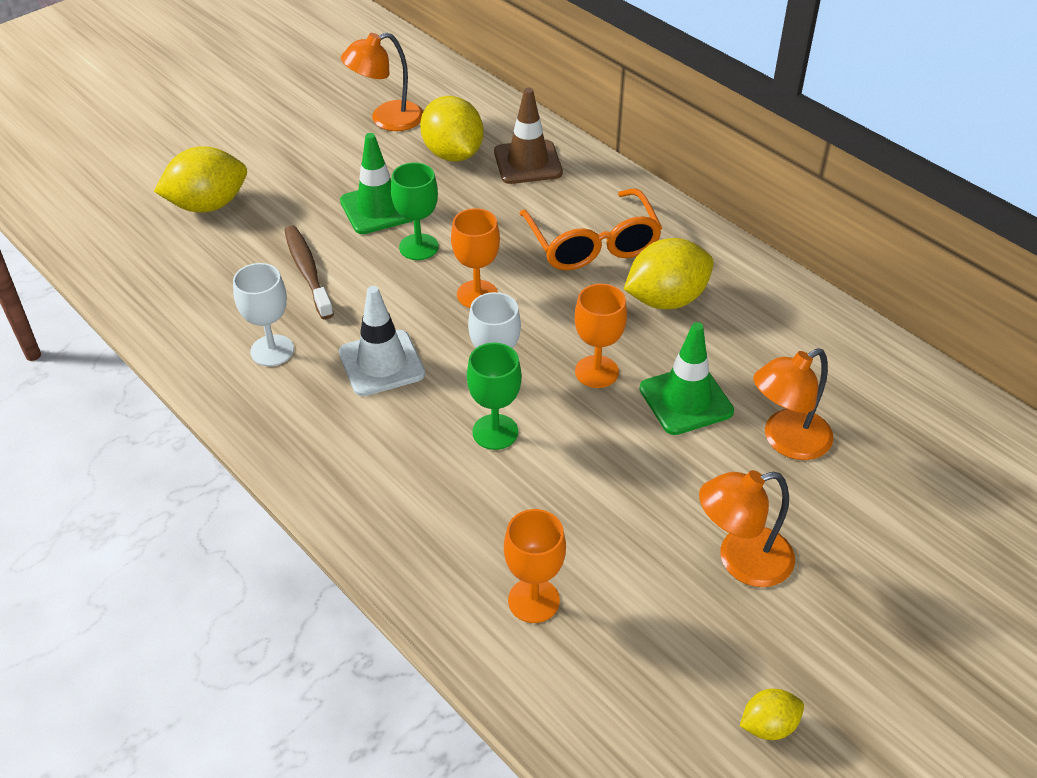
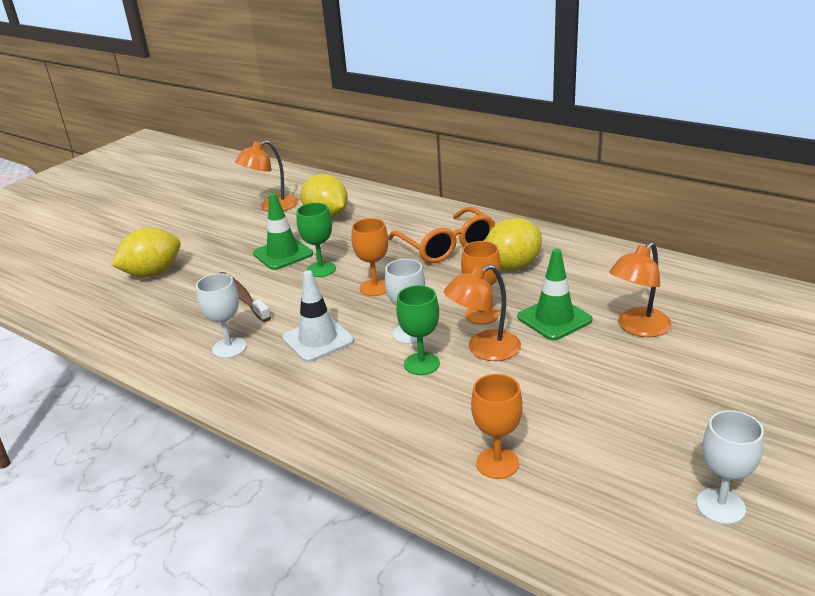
camera: 10 degrees left, 15 degrees down
(528, 162) = (382, 212): brown traffic cone -> none
(741, 560) = (643, 405): orange lamp -> orange lamp (484, 350)
(768, 725) = (720, 506): yellow lemon -> white goblet

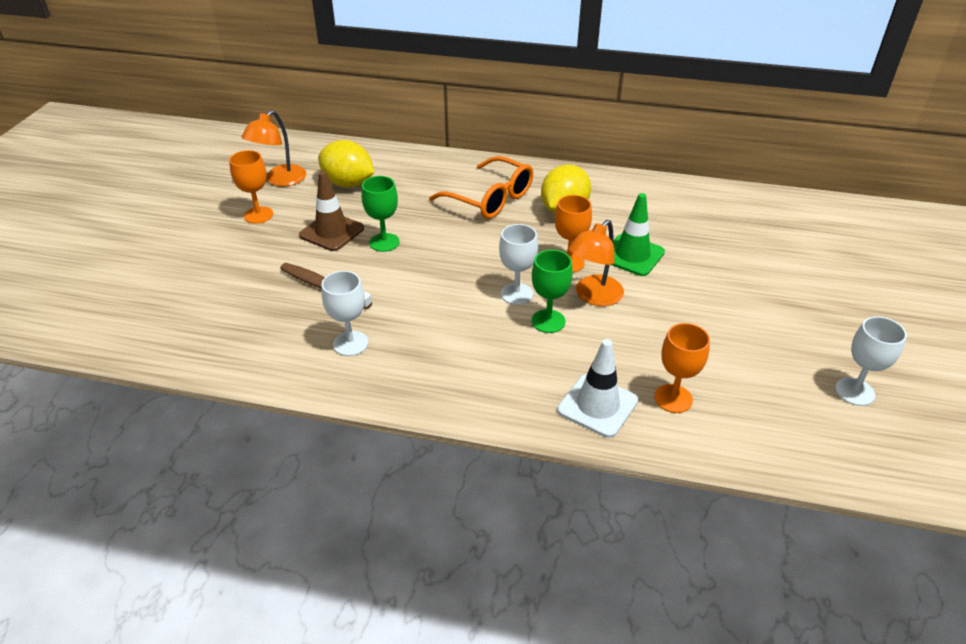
camera: 25 degrees left, 10 degrees up
(153, 273) = (201, 277): yellow lemon -> none
(283, 254) = (332, 232): green traffic cone -> brown traffic cone
(318, 340) = (434, 317): white traffic cone -> white traffic cone (597, 405)
(375, 288) = (452, 253): orange goblet -> orange goblet (258, 215)
(638, 328) = (703, 251): orange lamp -> none

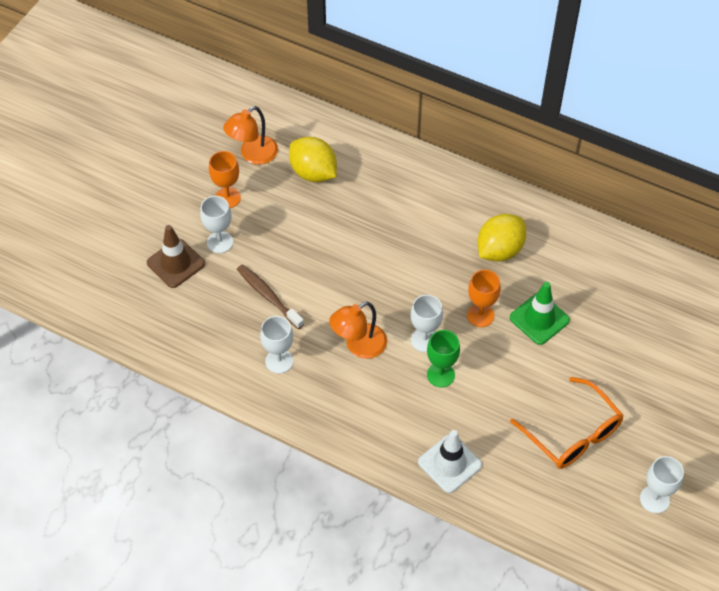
camera: 15 degrees right, 15 degrees up
(256, 251) = (220, 242): none -> white goblet
(332, 232) = (287, 233): brown traffic cone -> brown traffic cone (175, 263)
(384, 242) = (329, 256): green goblet -> none
(490, 199) = (437, 221): orange glasses -> orange glasses (573, 434)
(593, 296) = (487, 357): orange lamp -> orange lamp (359, 346)
(673, 398) = (509, 471): orange goblet -> none

